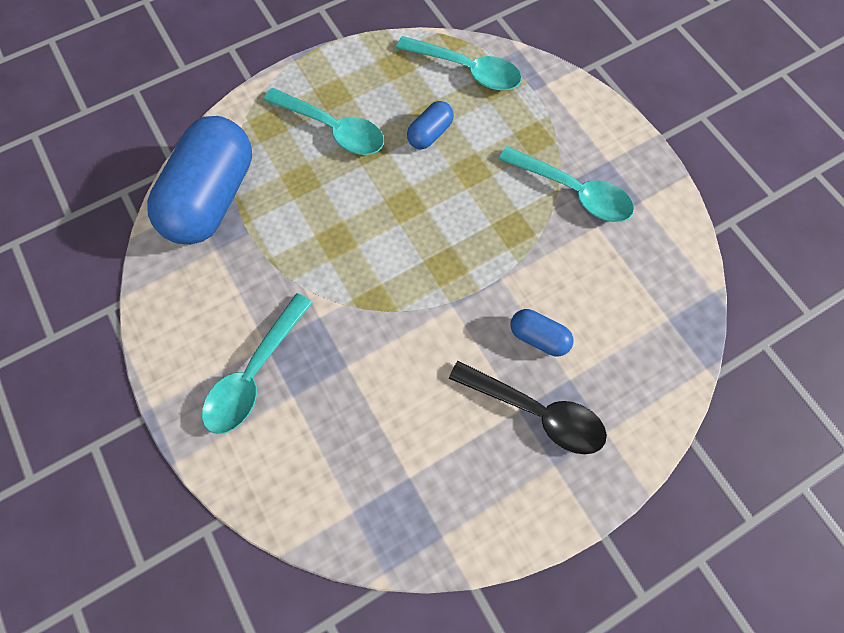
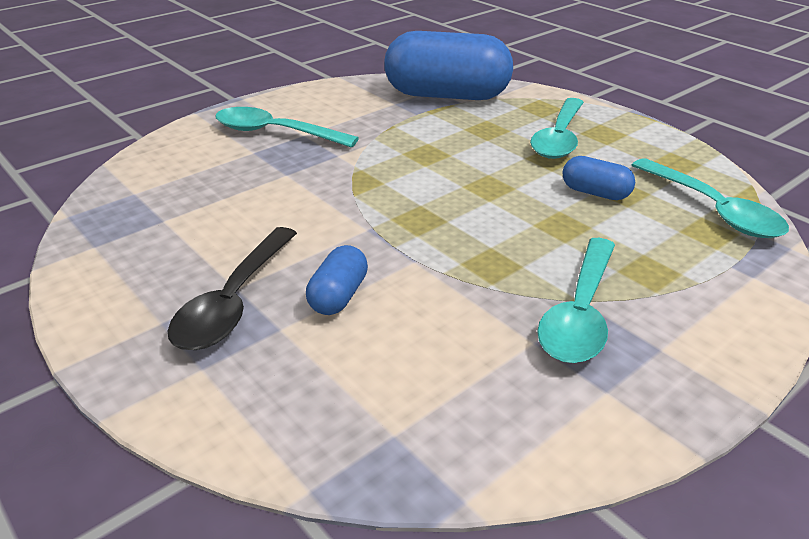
camera: 80 degrees right, 35 degrees down
(467, 70) = (713, 209): turquoise spoon -> turquoise spoon turned 45 degrees counterclockwise

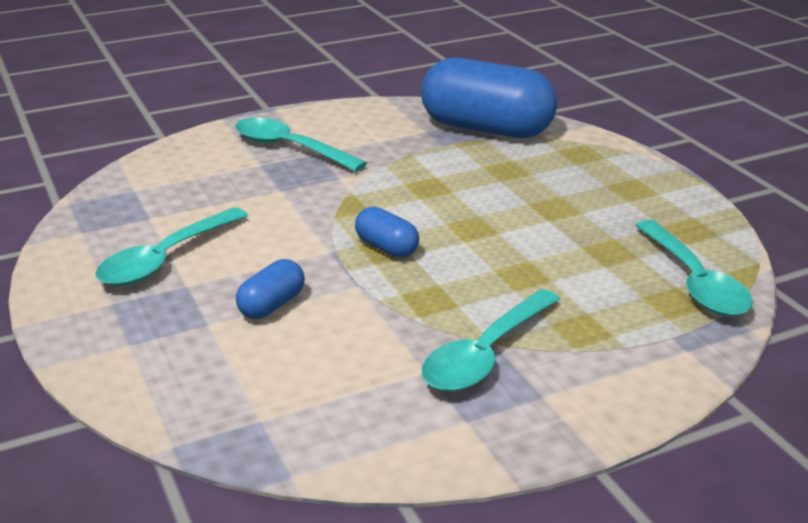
camera: 15 degrees right, 5 degrees down
(234, 302) = (179, 296): black spoon -> none
(559, 138) = (579, 188): turquoise spoon -> turquoise spoon (165, 259)
(595, 193) = (579, 248): blue capsule -> blue capsule (386, 247)

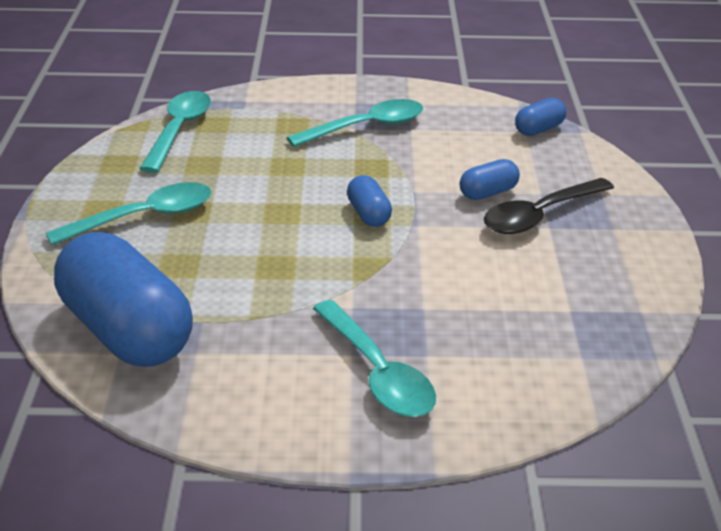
camera: 155 degrees left, 5 degrees up
(165, 259) = (562, 256): turquoise spoon -> turquoise spoon (144, 217)
(201, 294) = (539, 215): none -> black spoon
(240, 429) = (539, 129): none -> blue capsule

